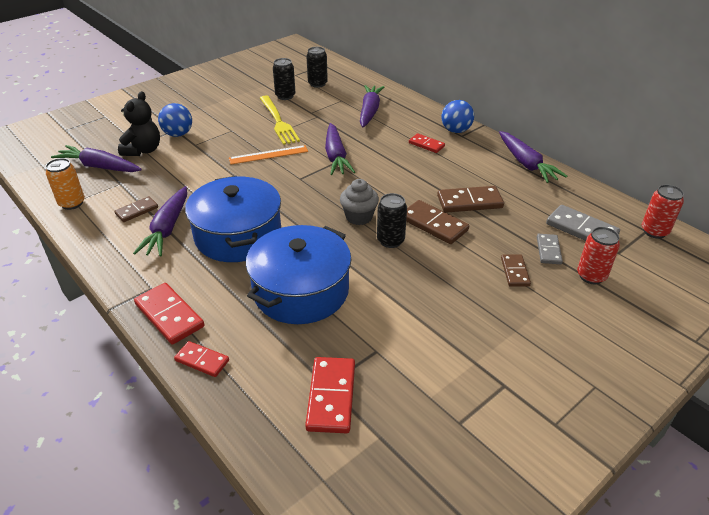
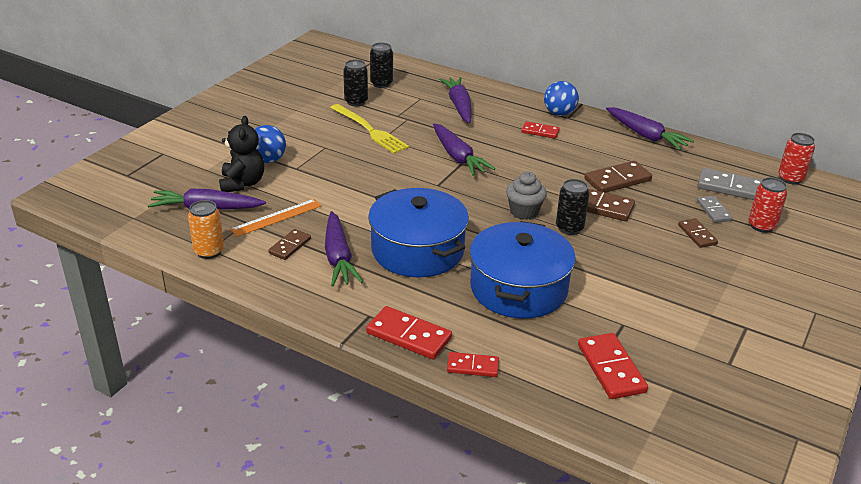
camera: 20 degrees left, 5 degrees down
(268, 155) = (386, 166): orange ruler -> orange ruler (276, 217)

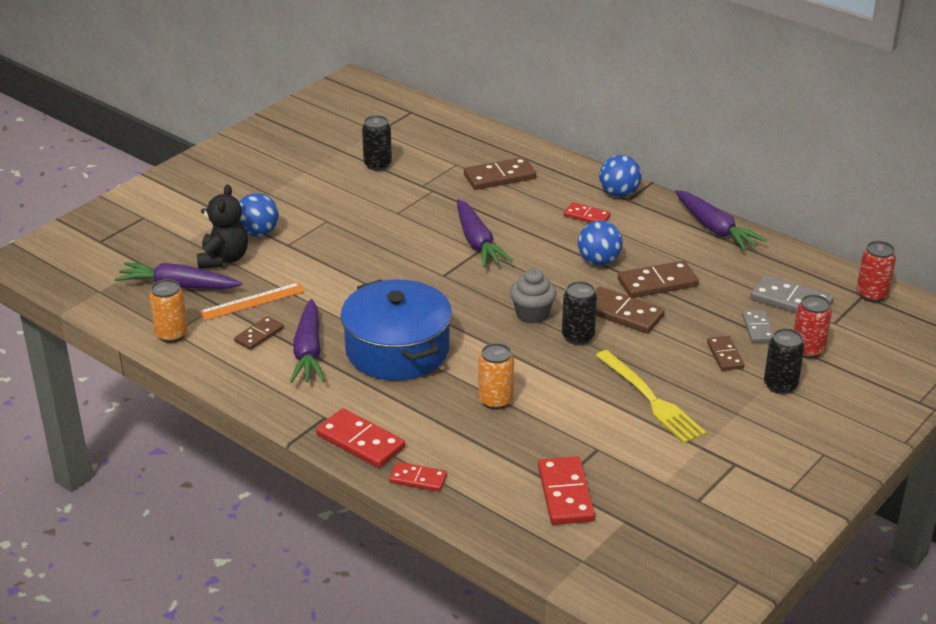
camera: 10 degrees right, 0 degrees up
(370, 130) = (384, 202): yellow fork -> yellow fork (651, 399)
(381, 83) = (414, 142): black can -> black can (780, 385)
(459, 106) = (499, 177): purple carrot -> brown domino
(518, 288) = (495, 401): blue pot -> orange can
(563, 166) = (599, 261): none -> blue ball

